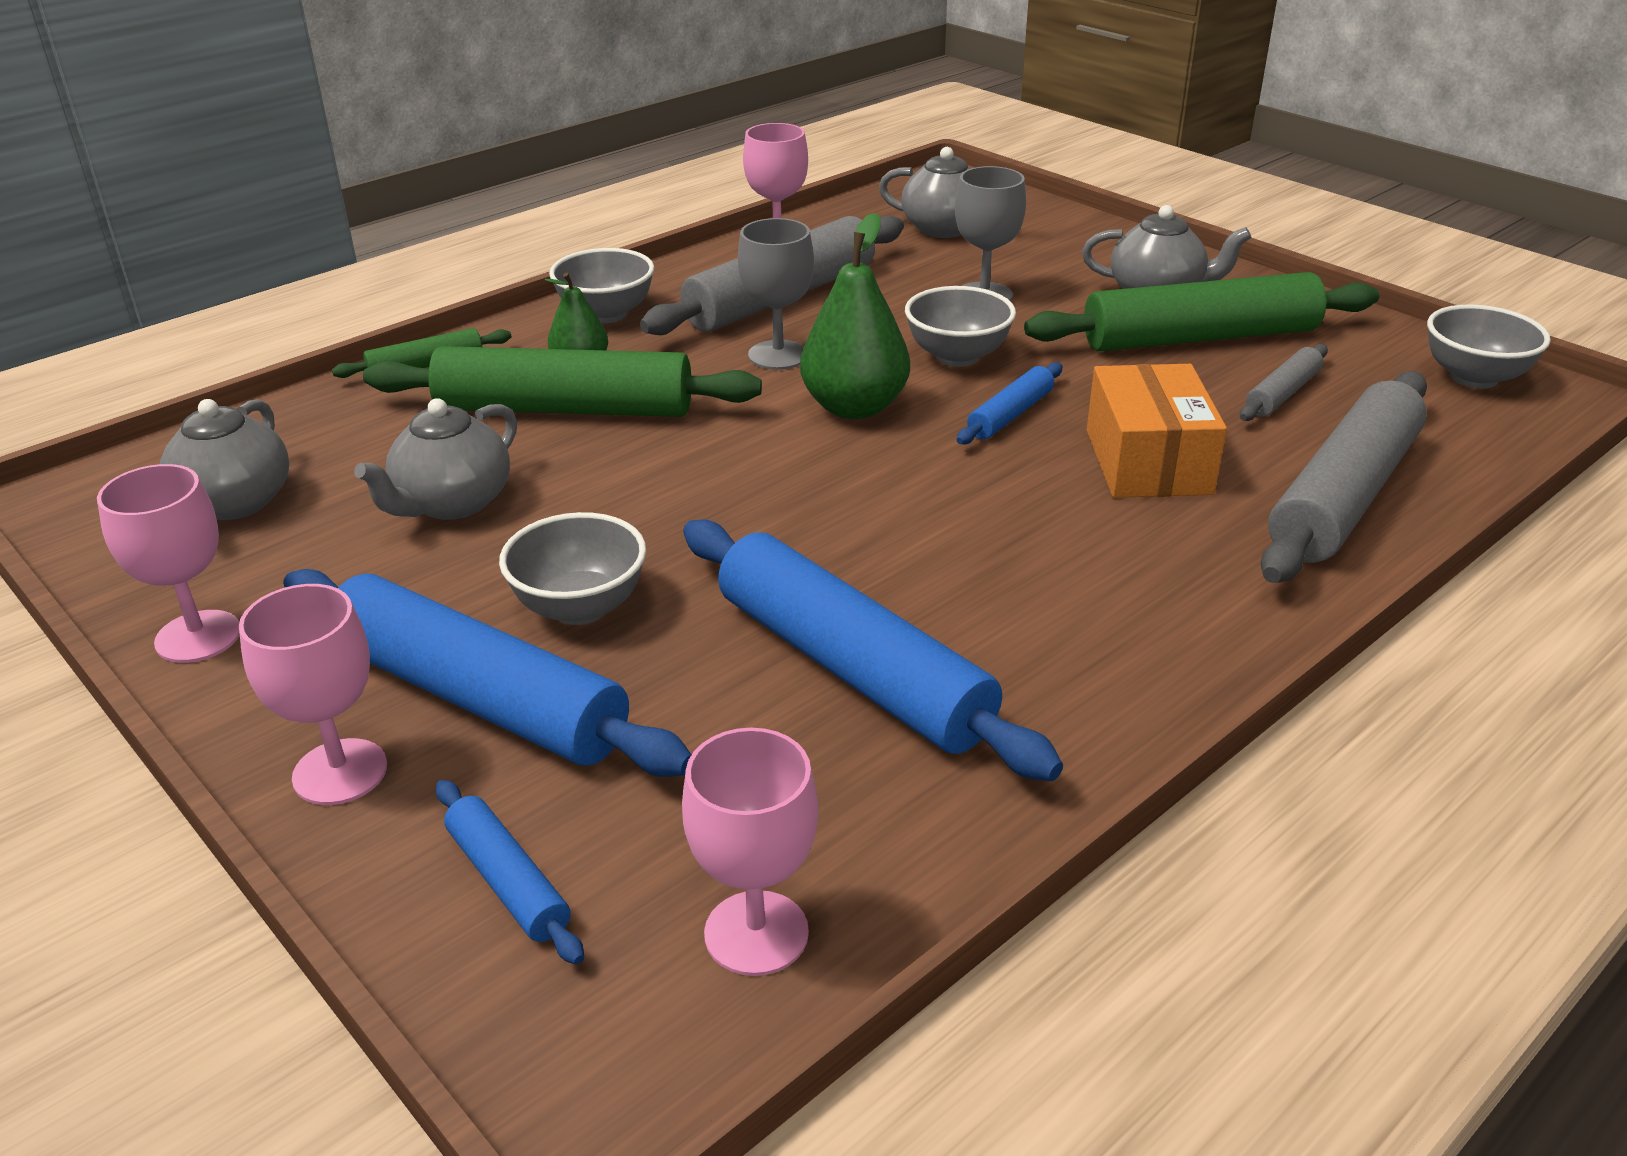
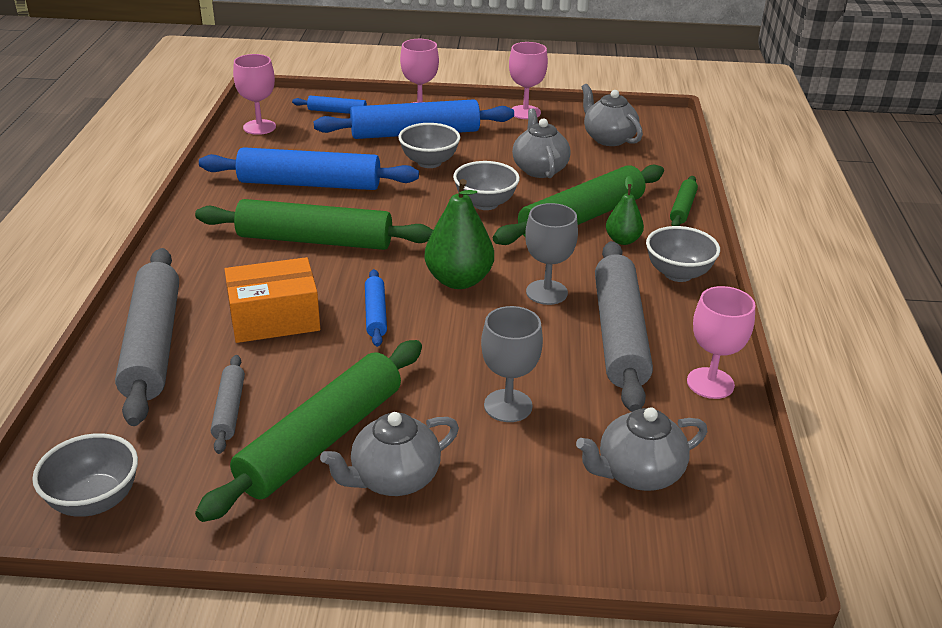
camera: 135 degrees right, 0 degrees up
(957, 356) = (454, 341): grey bowl -> grey bowl (485, 203)
(974, 546) = (314, 240): none -> green rolling pin
(1148, 462) = (274, 318): orange box -> orange box turned 60 degrees counterclockwise

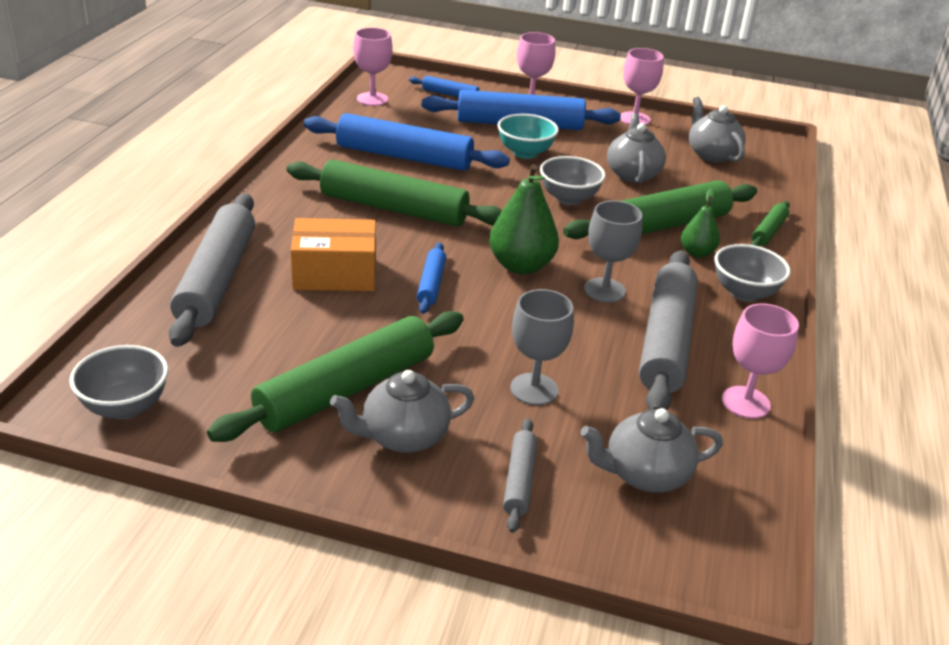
camera: 10 degrees right, 0 degrees up
(229, 410) = (269, 348): grey rolling pin -> grey rolling pin (519, 480)
(429, 162) = (525, 153): grey bowl -> turquoise bowl

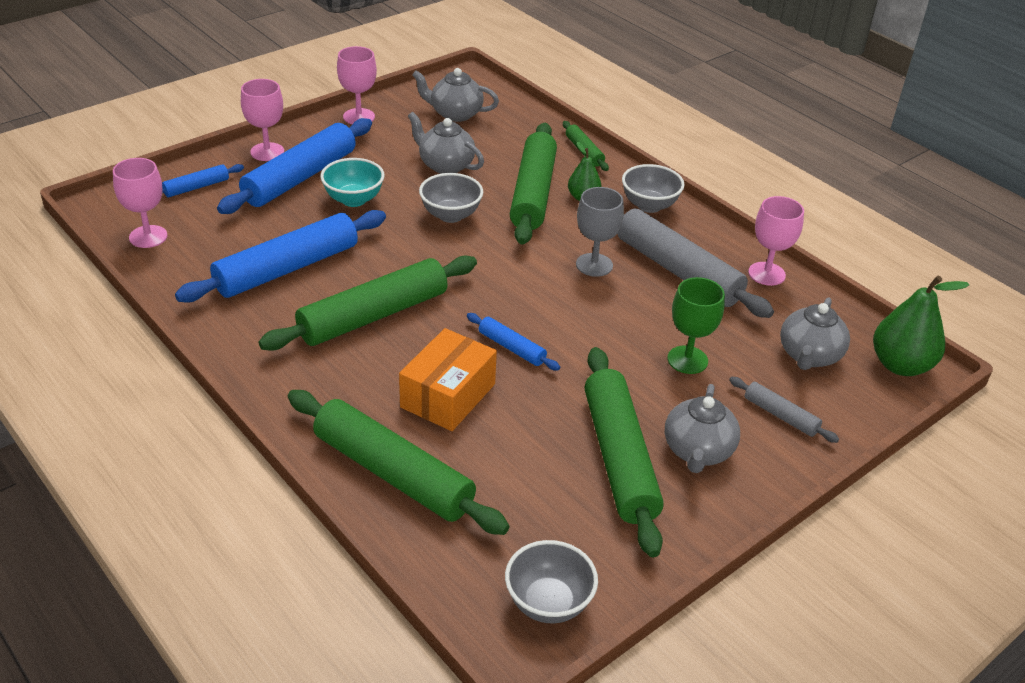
camera: 55 degrees left, 5 degrees up
(217, 279) = (393, 473): grey rolling pin -> green rolling pin
(521, 266) = (526, 288): green pear -> green pear (900, 365)
(534, 389) = (687, 360): grey goblet -> green goblet

